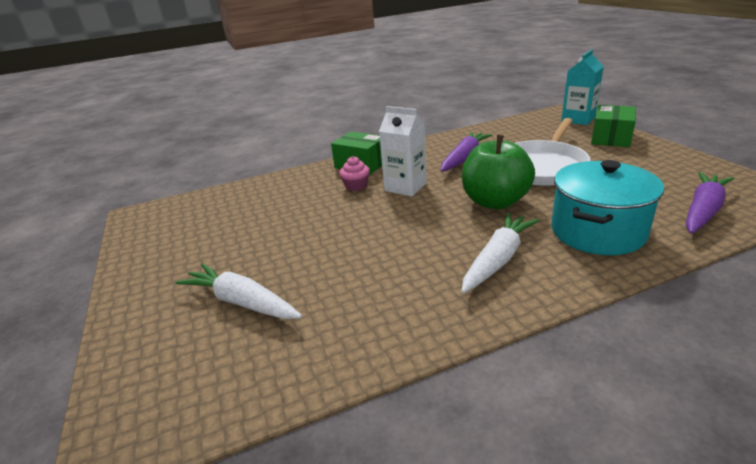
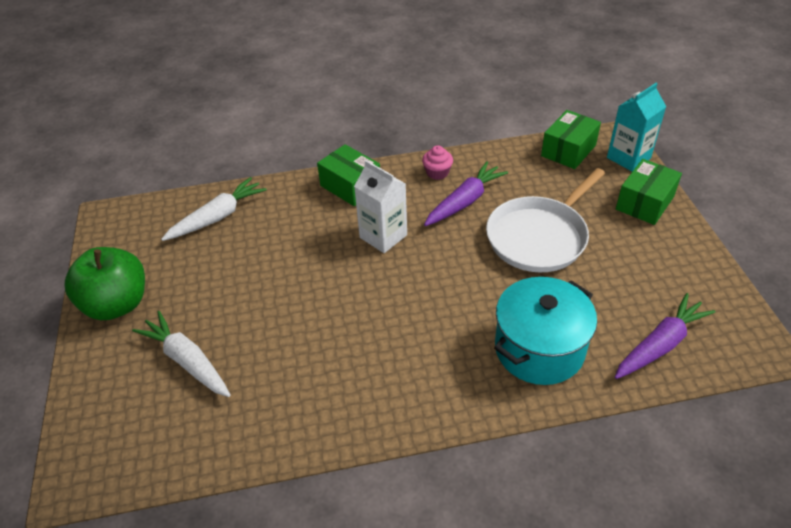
camera: 10 degrees right, 15 degrees up
(356, 186) = (333, 222): pink cupcake -> pink cupcake (437, 172)
(495, 202) = (463, 282): green apple -> green apple (117, 304)
(498, 259) = (428, 363): white carrot -> white carrot (217, 217)
(529, 122) = (568, 150): none -> green box

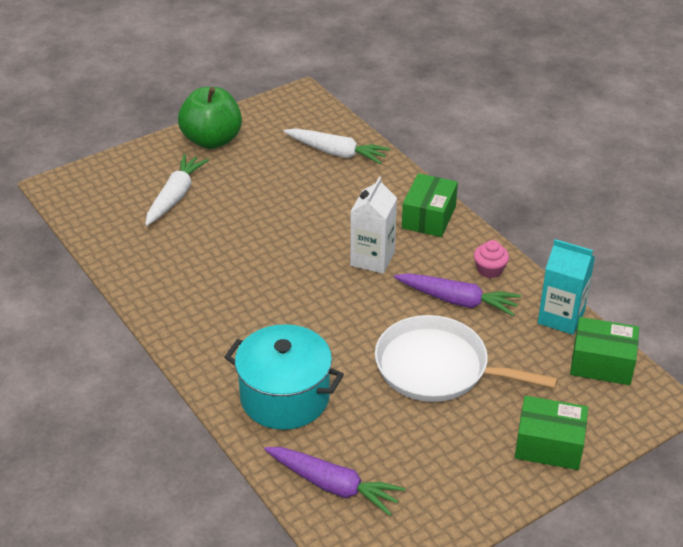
camera: 65 degrees right, 5 degrees down
(628, 158) = (626, 419): turquoise carton -> turquoise carton (561, 317)

